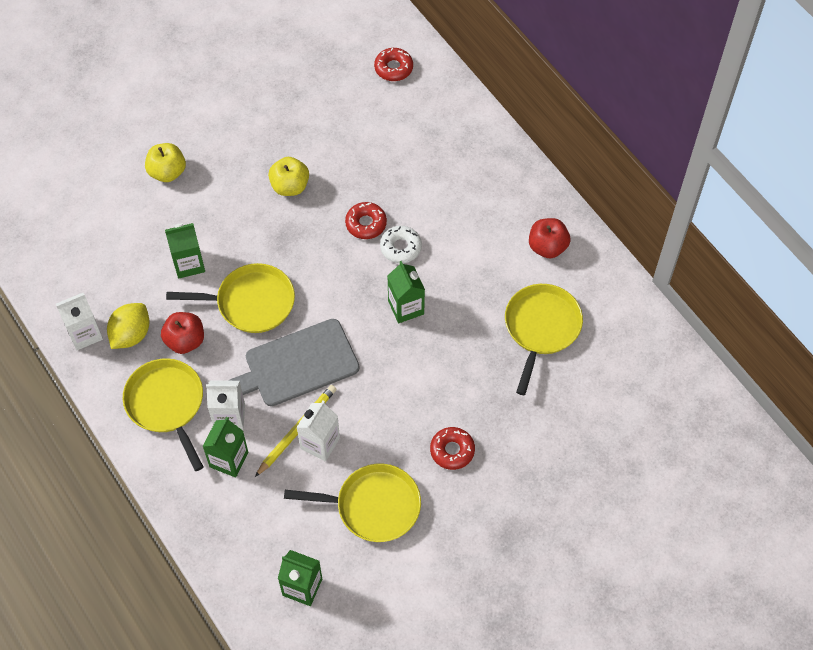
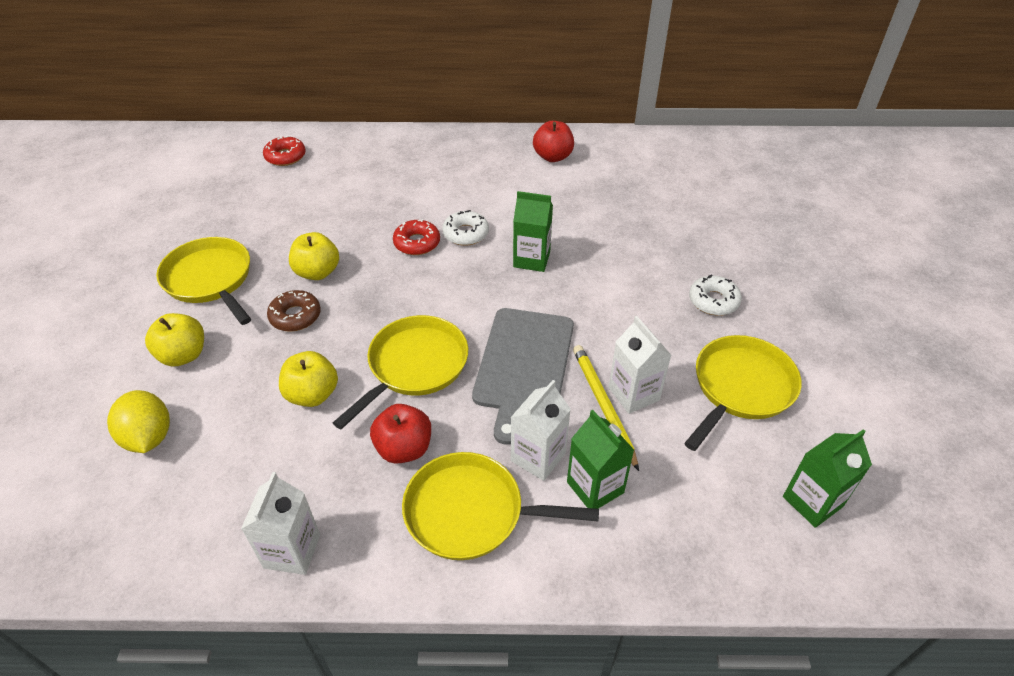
camera: 55 degrees left, 15 degrees down
(131, 334) = (343, 499): yellow lemon -> yellow lemon (149, 437)
(189, 264) = (312, 394): green carton -> yellow apple
(242, 205) = (295, 316): none -> brown donut
(452, 450) = (713, 301): red donut -> white donut
(541, 328) = (627, 193): yellow pan -> yellow pan (210, 279)

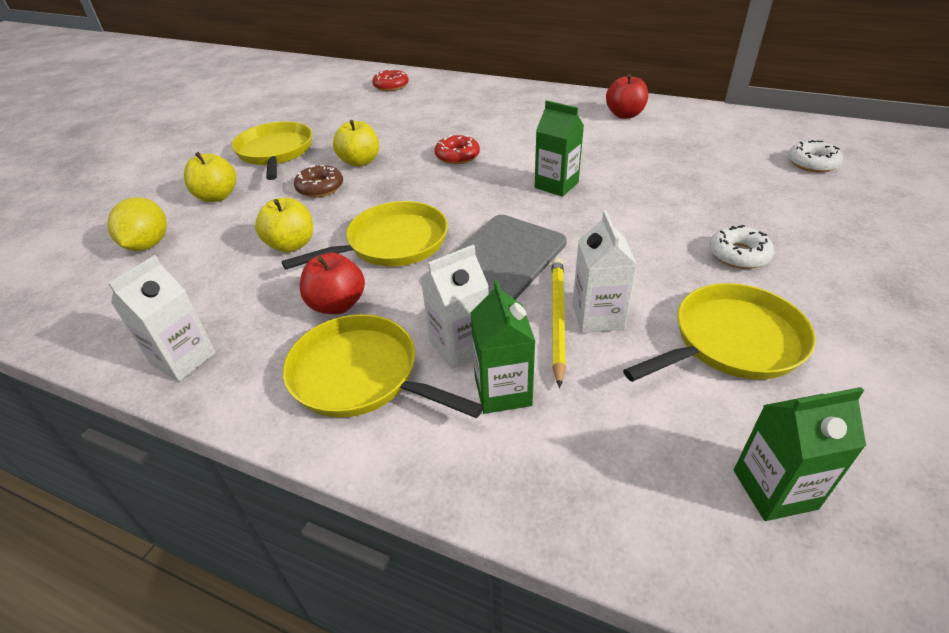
camera: 25 degrees right, 5 degrees down
(465, 233) = (505, 156): white donut -> white donut (812, 163)

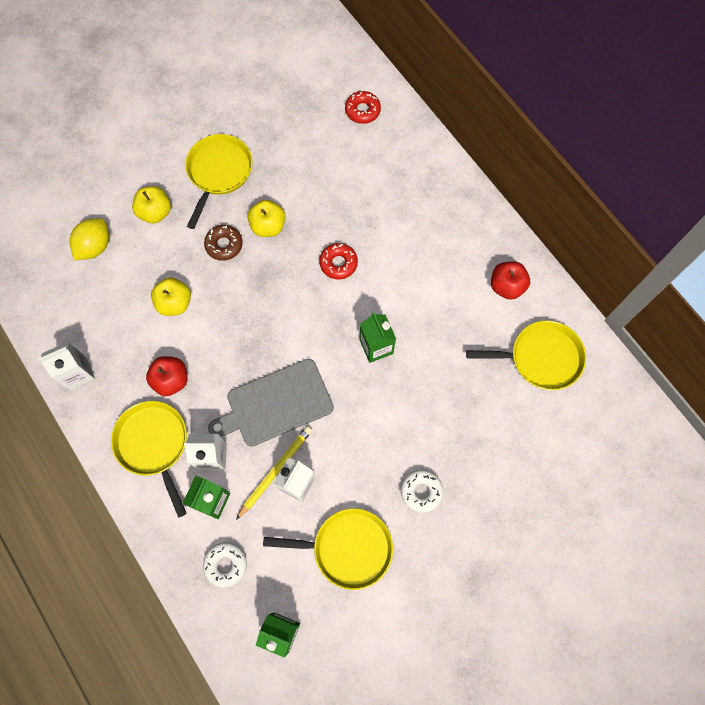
camera: 30 degrees right, 30 degrees up
(392, 243) = (232, 342): yellow pan -> yellow pan (541, 358)
(812, 163) = (573, 441): white donut -> white donut (225, 564)

